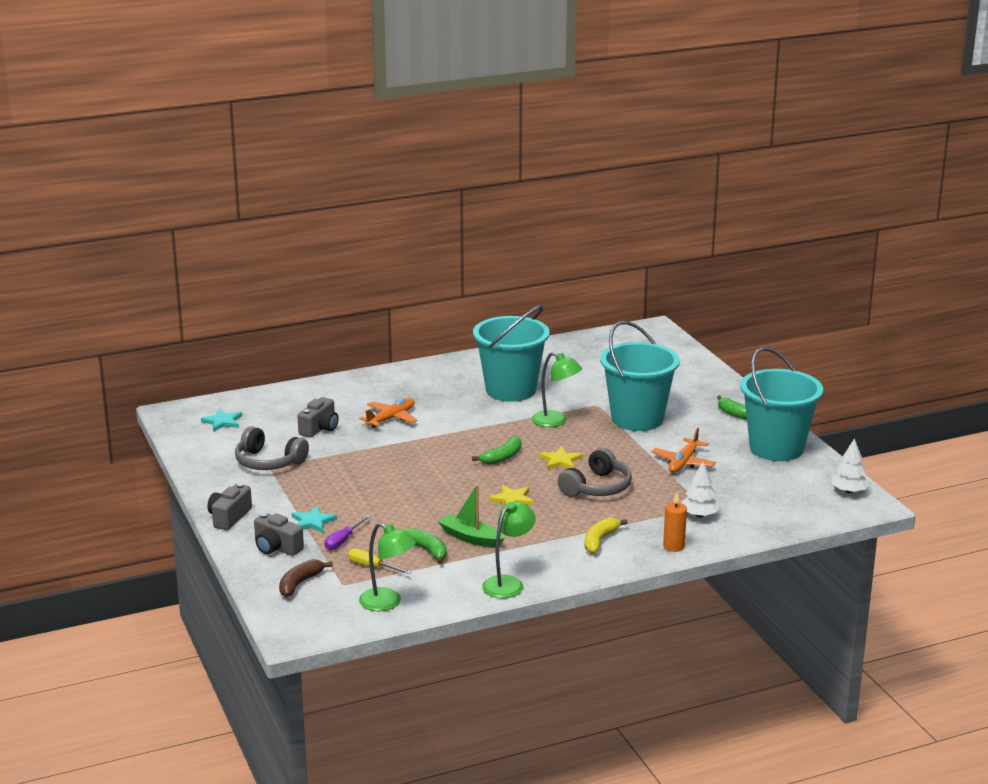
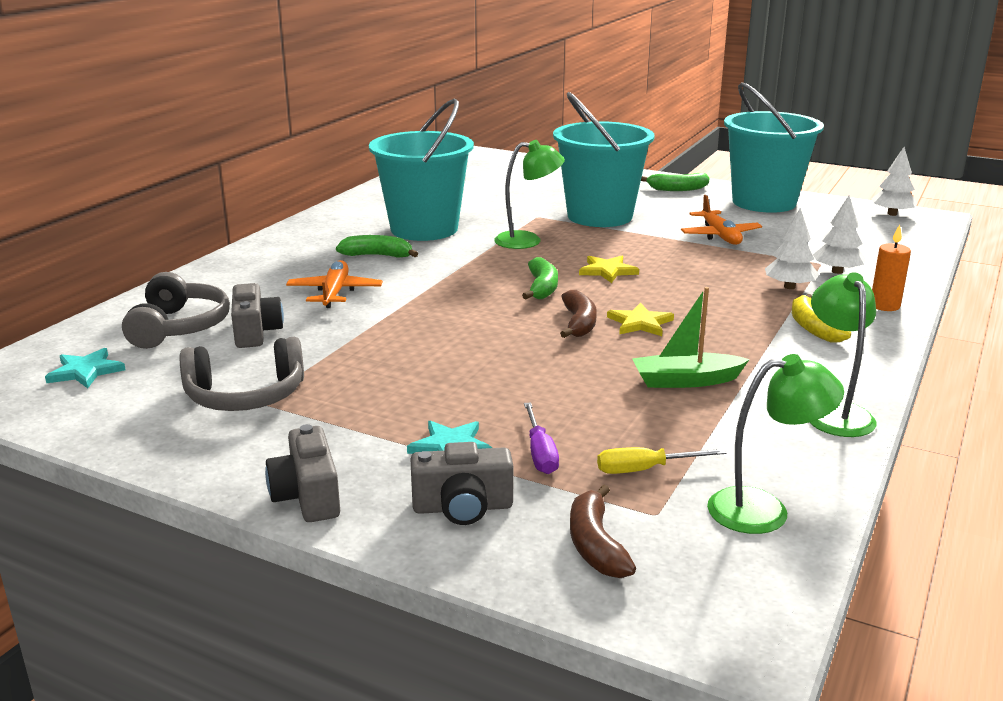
camera: 40 degrees left, 0 degrees up
(426, 550) = (667, 417): green banana -> green banana (377, 255)
(480, 486) = (579, 323): none -> brown banana
(597, 487) = (695, 281): grey headphones -> grey headphones (179, 327)
(645, 513) = (789, 287): none -> white tree

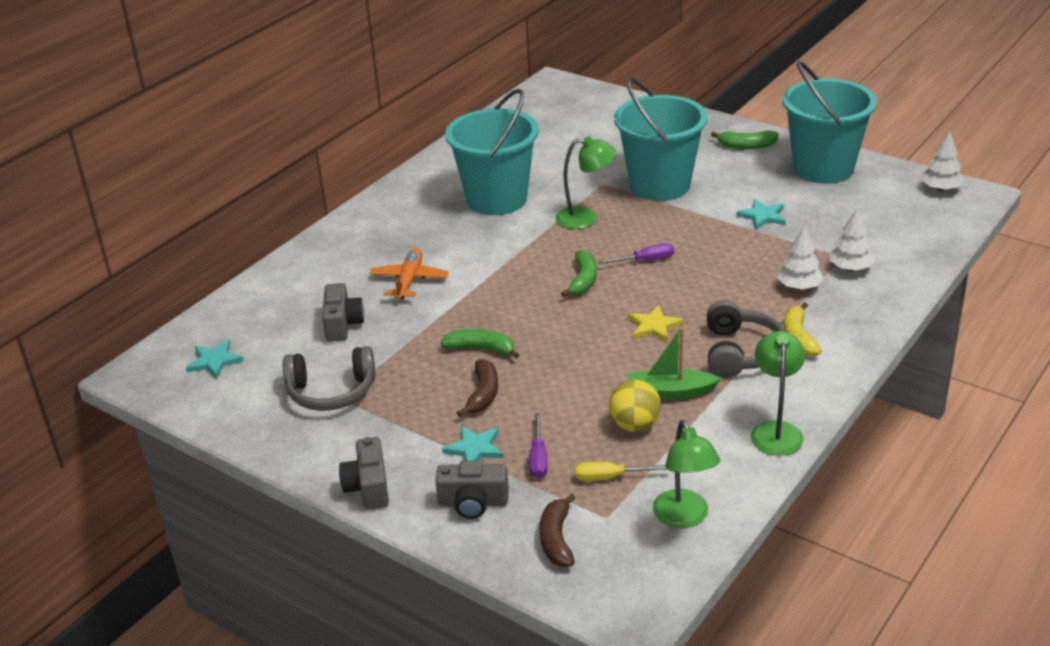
camera: 10 degrees right, 10 degrees up
(179, 327) = (283, 316): grey headphones -> grey headphones (740, 352)
(377, 255) = (451, 234): green banana -> green banana (481, 349)
(579, 323) = (603, 324): brown banana -> brown banana (483, 394)
(607, 271) = (645, 261): yellow star -> purple screwdriver
(655, 414) = (634, 425): none -> yellow ball
(720, 236) = (762, 216): orange plane -> turquoise star
(764, 510) = (684, 518): green lamp -> green lamp turned 75 degrees clockwise
(884, 306) = (873, 313): orange candle -> none

